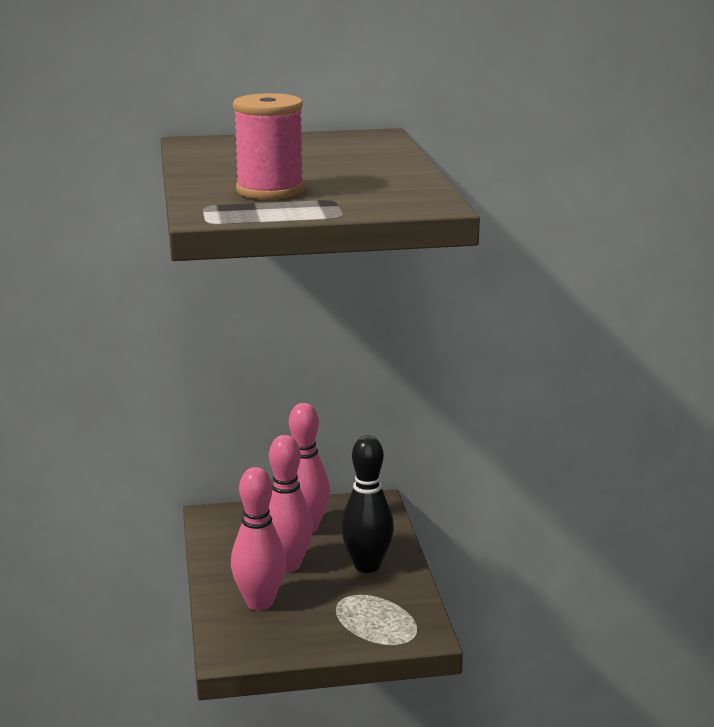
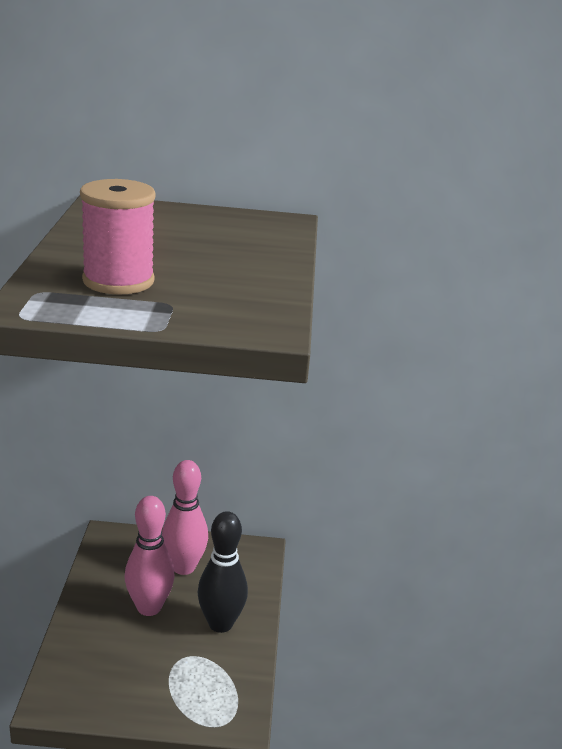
camera: 10 degrees right, 5 degrees up
(259, 602) = (105, 646): pink bowling pin -> none

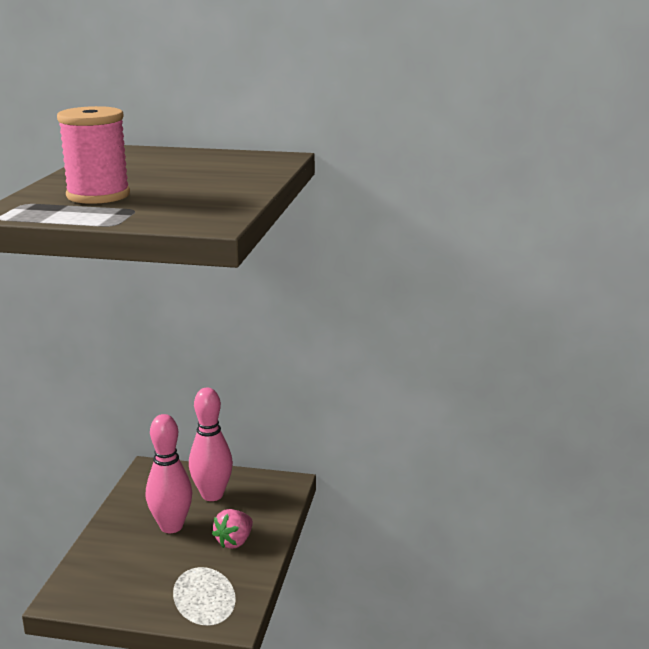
camera: 10 degrees right, 5 degrees down
(220, 624) = (234, 542): black bowling pin -> pink strawberry

